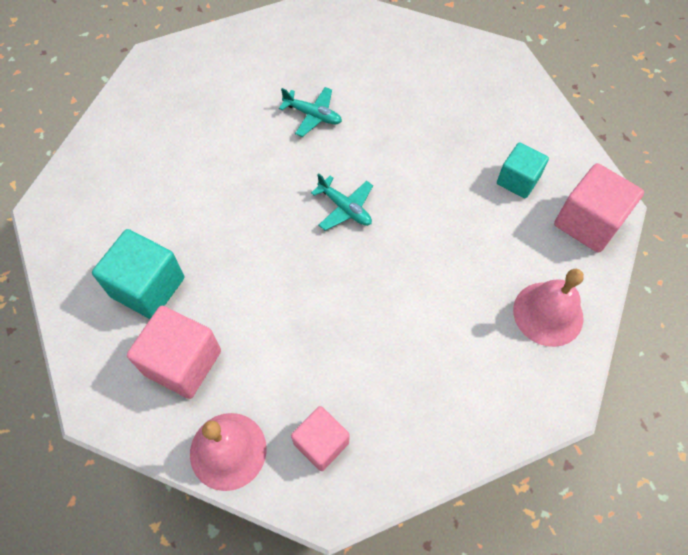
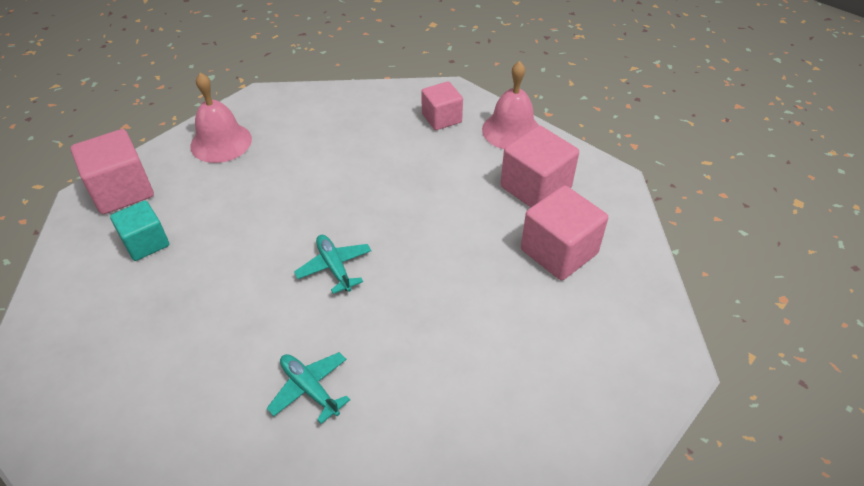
camera: 160 degrees left, 15 degrees down
(148, 287) = (559, 251): turquoise cube -> pink cube

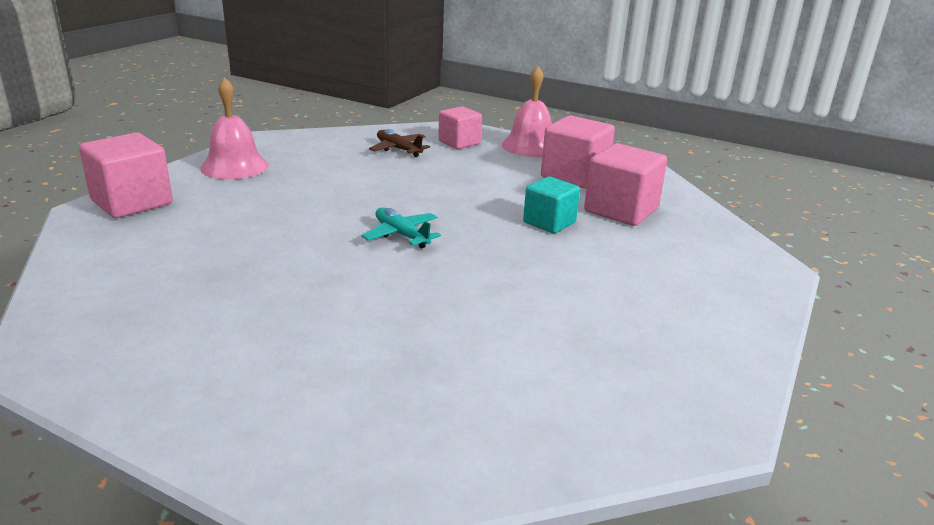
camera: 15 degrees left, 20 degrees down
(146, 243) = (176, 234): turquoise cube -> turquoise cube (549, 222)
(310, 389) = (419, 316): turquoise plane -> none
(378, 126) = (398, 149): none -> brown plane

